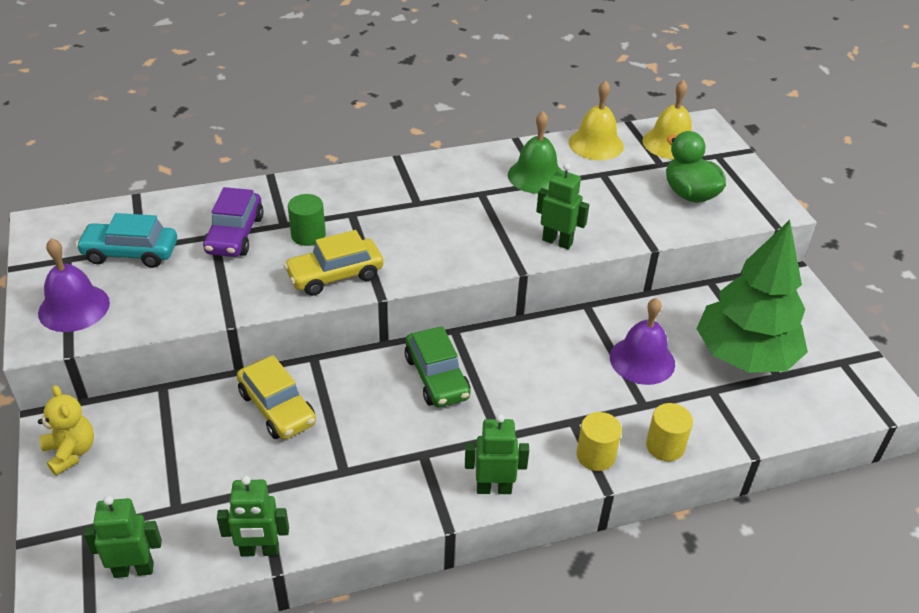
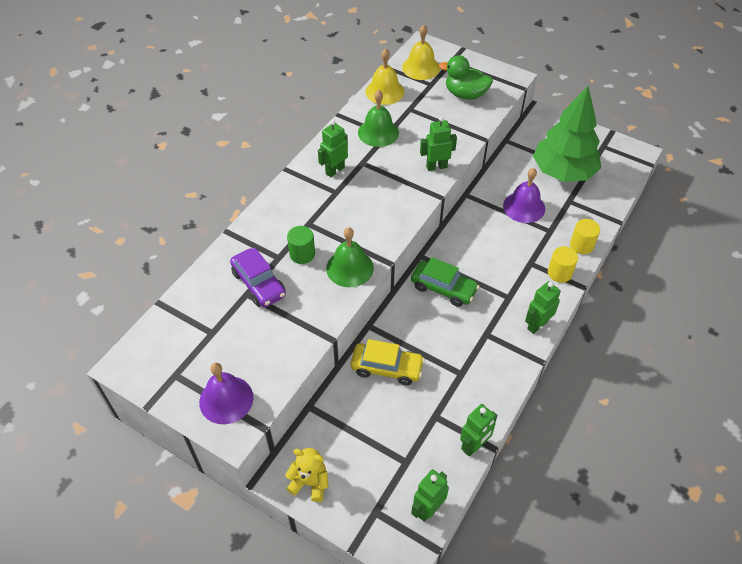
camera: 40 degrees left, 10 degrees up
(130, 253) = (211, 341): turquoise car -> none
(335, 275) = (349, 268): yellow car -> green bell
(442, 184) = (335, 170): none -> green robot

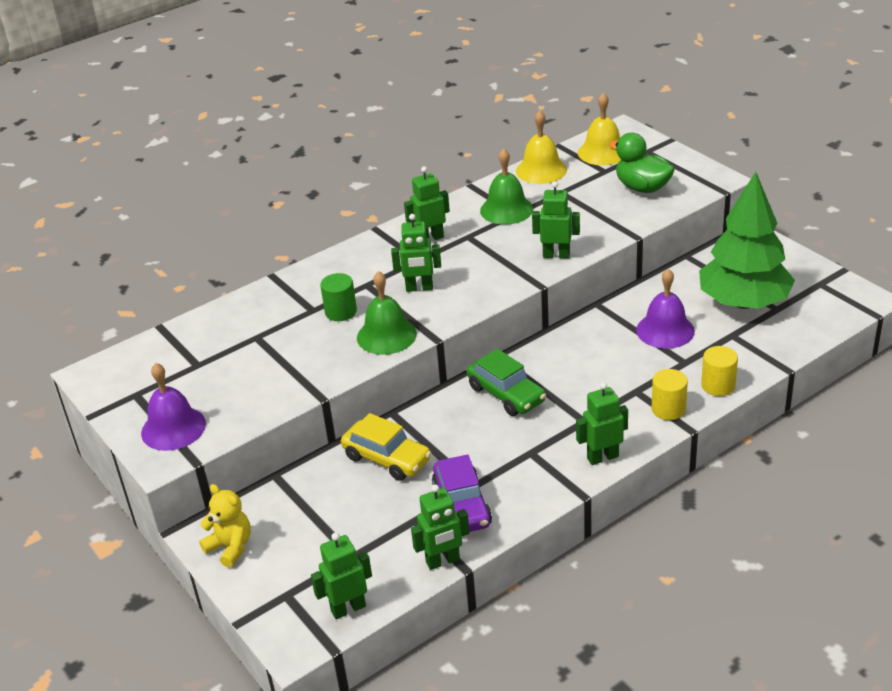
camera: 25 degrees right, 15 degrees down
(259, 284) = (275, 330): purple car -> purple car (462, 505)
(351, 218) = (419, 288): none -> green robot

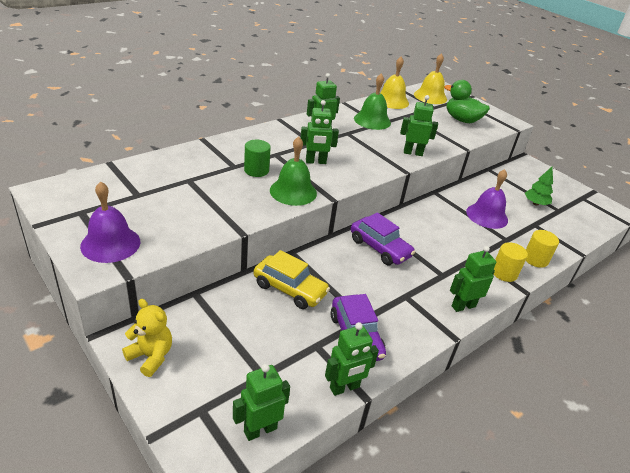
camera: 10 degrees left, 0 degrees up
(506, 394) = (380, 248): green car -> purple car
(743, 302) = (535, 203): green tree -> green tree, size x0.41

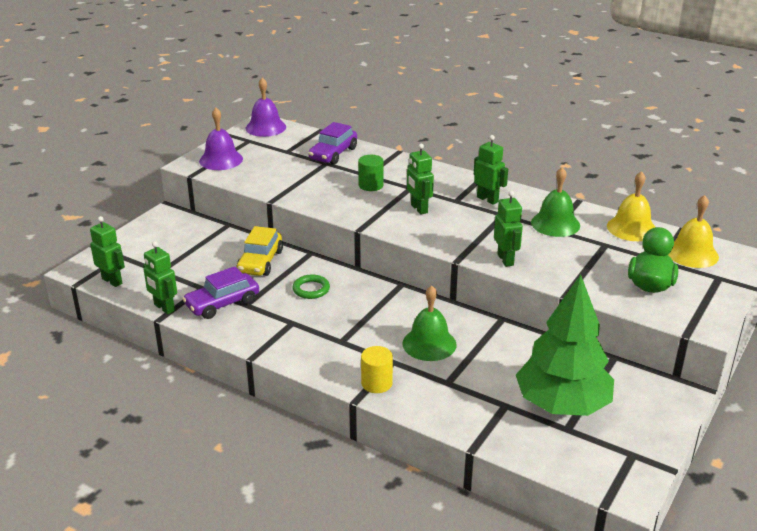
camera: 75 degrees right, 5 degrees down
(151, 356) = (157, 226): yellow teddy bear -> none
(293, 191) = (353, 208): green bell -> green bell (429, 344)
(356, 269) = (311, 289): none -> green ring
(380, 248) = (355, 297): purple car -> purple car (333, 154)
(463, 306) = (300, 358): green robot -> none
(487, 215) = (487, 363): purple bell -> purple bell (265, 127)
(535, 203) = (562, 405): green tree -> green tree, size x2.41
(535, 259) = (424, 407): yellow cylinder -> none

